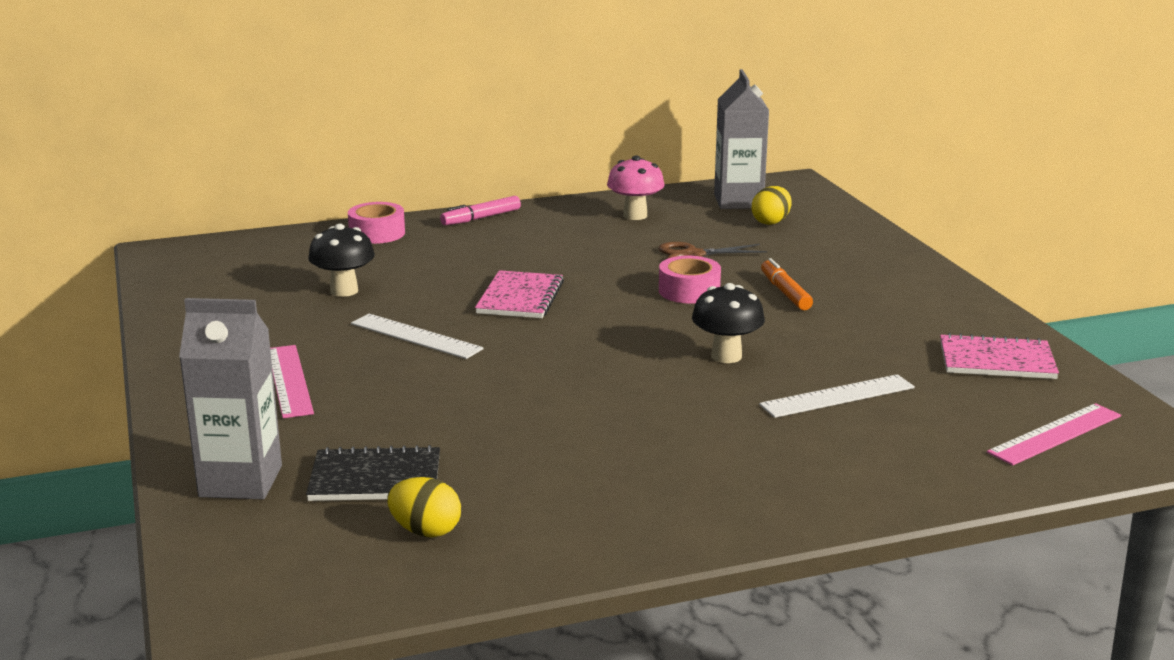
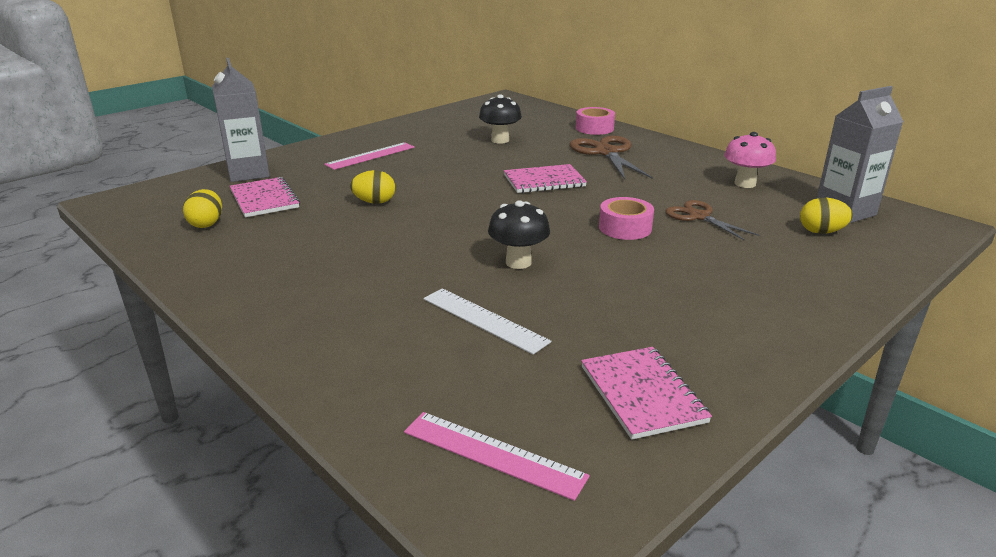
camera: 65 degrees right, 5 degrees up
(375, 478) = (264, 199): black notebook -> pink notebook
(416, 336) = (455, 169): white ruler -> none
(470, 248) = (606, 152): none -> brown scissors
(476, 403) = (374, 202): none -> yellow egg
(481, 218) = (661, 145): pink marker -> none
(785, 293) = (672, 264): orange marker -> none

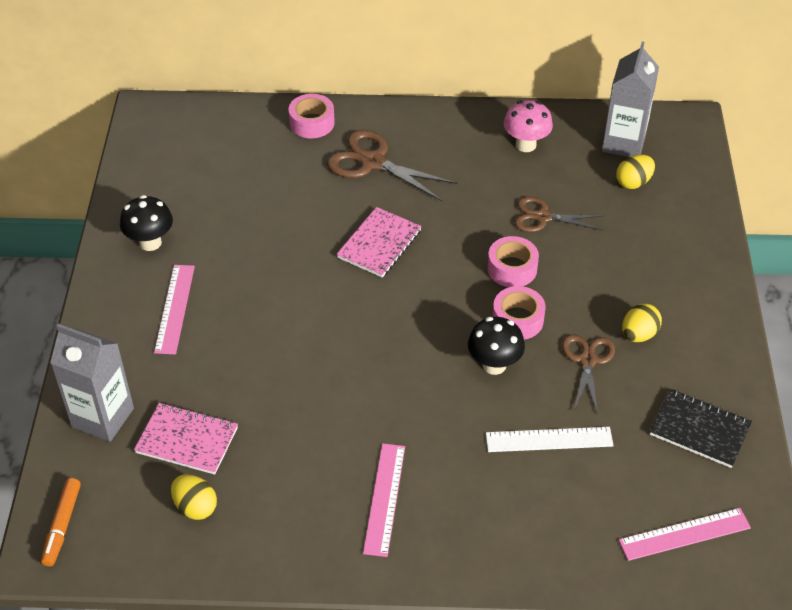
camera: 45 degrees left, 20 degrees up
(140, 197) = (62, 525): none -> orange marker
(307, 280) = (384, 498): none -> pink ruler
(374, 202) = (288, 373): yellow egg -> yellow egg (638, 334)
(500, 140) = (255, 200): black mushroom -> black mushroom (150, 242)
(582, 251) = (517, 319): none -> pink tape
(603, 297) = (587, 360): none -> brown scissors
(642, 394) = (700, 430): pink notebook -> black notebook

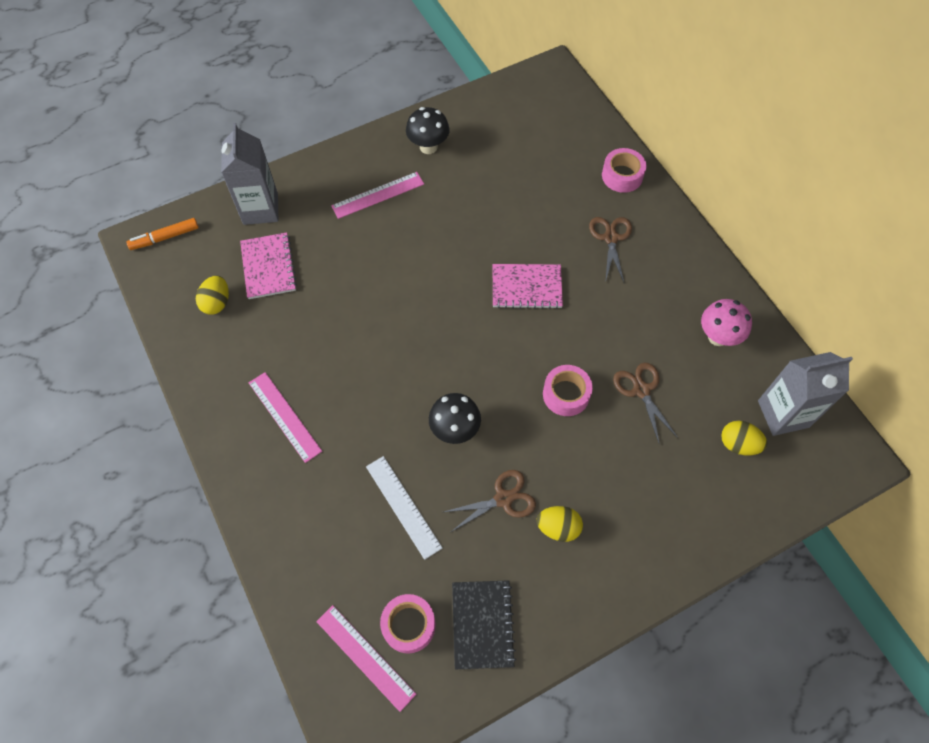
camera: 60 degrees right, 15 degrees up
(373, 162) = (611, 238): brown scissors -> brown scissors, size x0.66
(384, 498) = (284, 416): pink ruler -> pink ruler turned 75 degrees clockwise
(517, 319) = (513, 425): pink tape -> pink tape (409, 625)

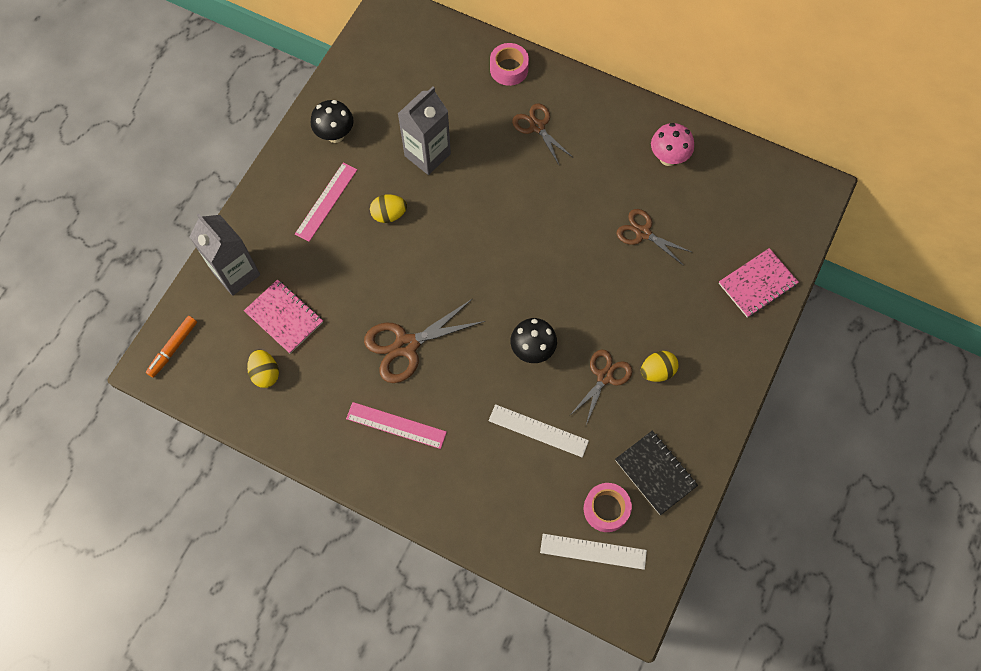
camera: 35 degrees left, 5 degrees up
(348, 354) = (406, 345): none -> brown scissors
(365, 657) = (593, 551): pink ruler -> white ruler
(526, 287) = (503, 206): pink notebook -> pink notebook (757, 284)
(566, 394) = (592, 271): pink tape -> none
(738, 444) = (735, 230): yellow egg -> yellow egg (389, 214)
(783, 414) = (750, 188): grey carton -> grey carton (427, 155)

